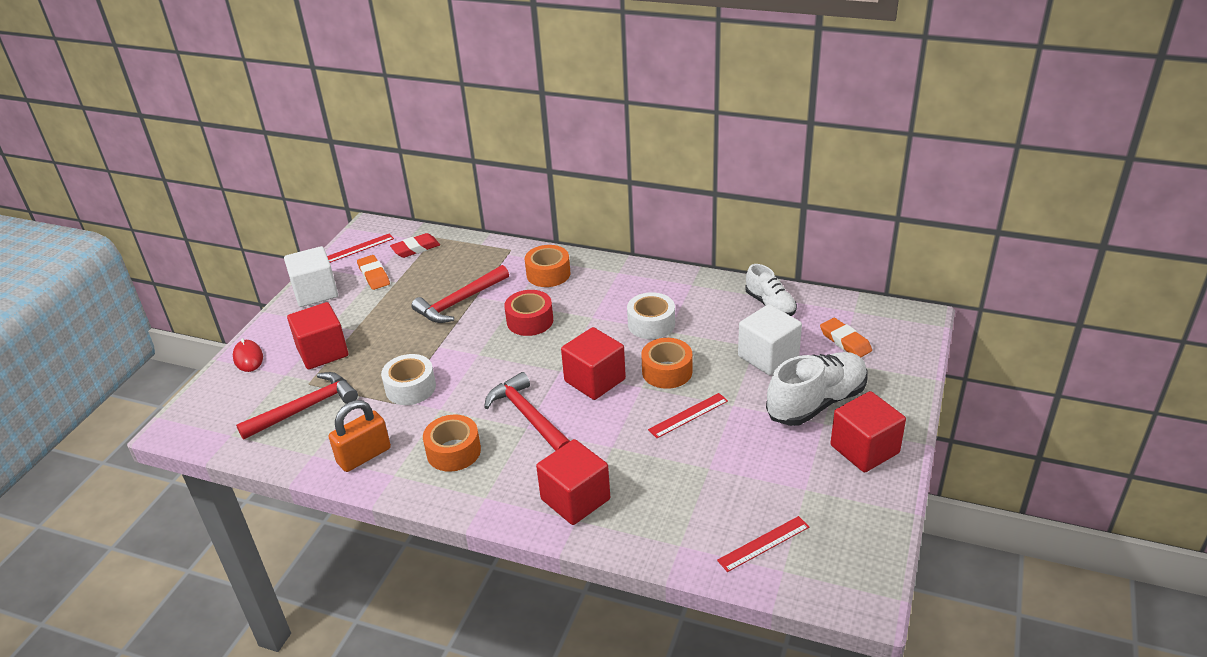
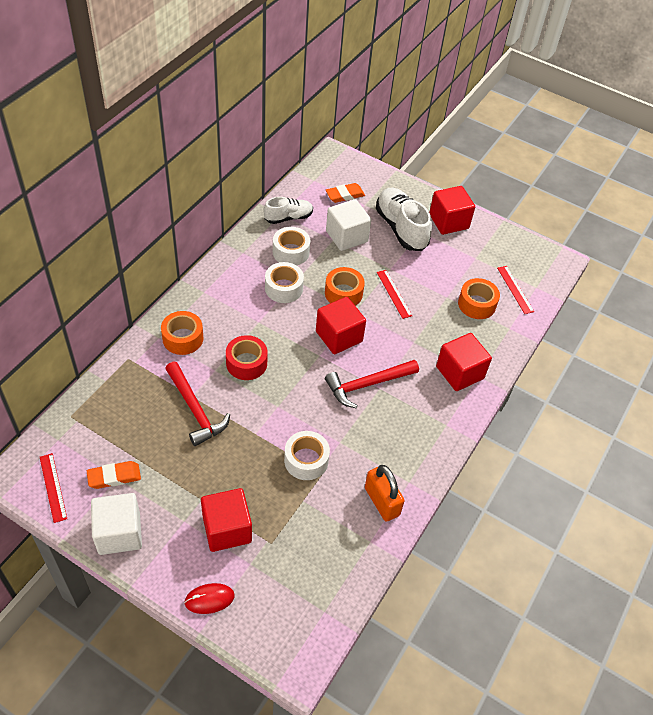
camera: 85 degrees left, 15 degrees up
(305, 408) = (307, 546): red hammer -> none
(415, 248) = (83, 435): red eraser -> none
(453, 451) = (393, 438): orange tape -> orange tape (476, 304)
(713, 318) = (291, 252): none -> white tape

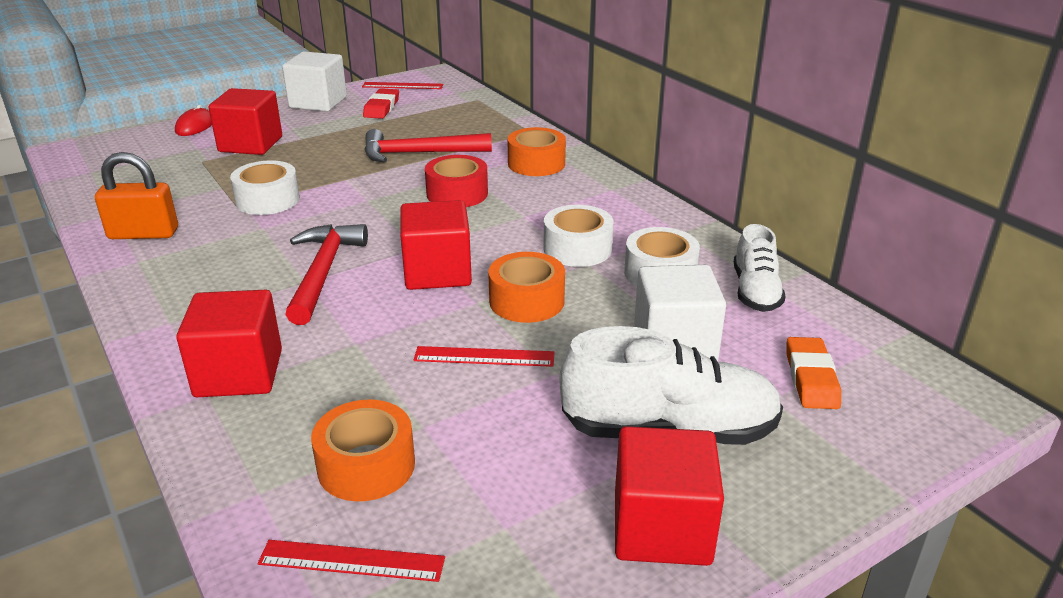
camera: 120 degrees right, 20 degrees down
(114, 477) = (382, 108): orange eraser -> red eraser

